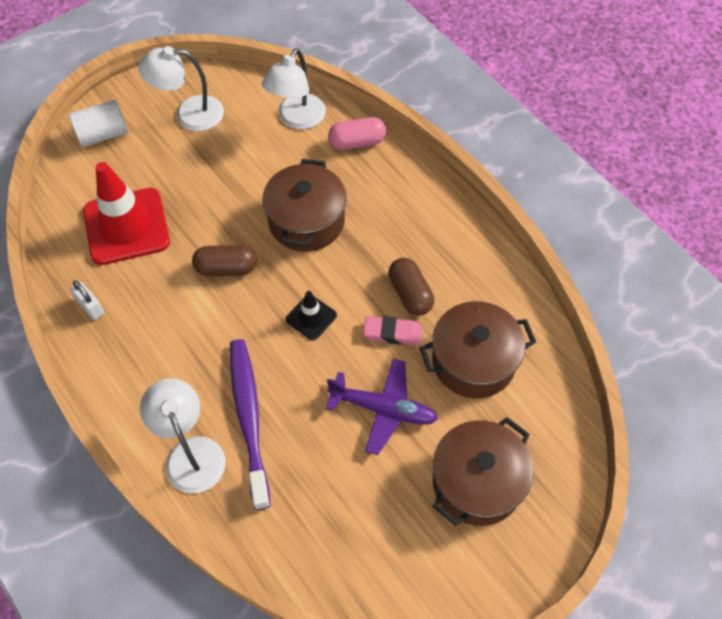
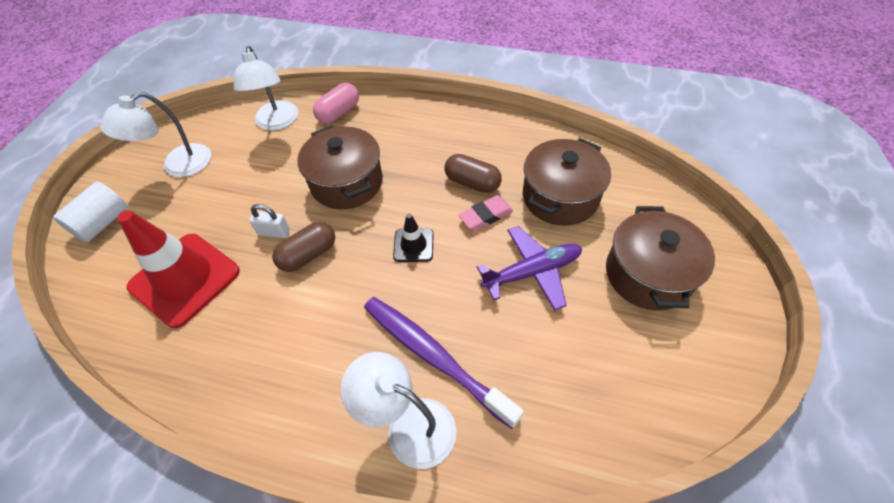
camera: 35 degrees left, 5 degrees down
(90, 307) = (200, 368): white padlock -> white padlock (274, 232)

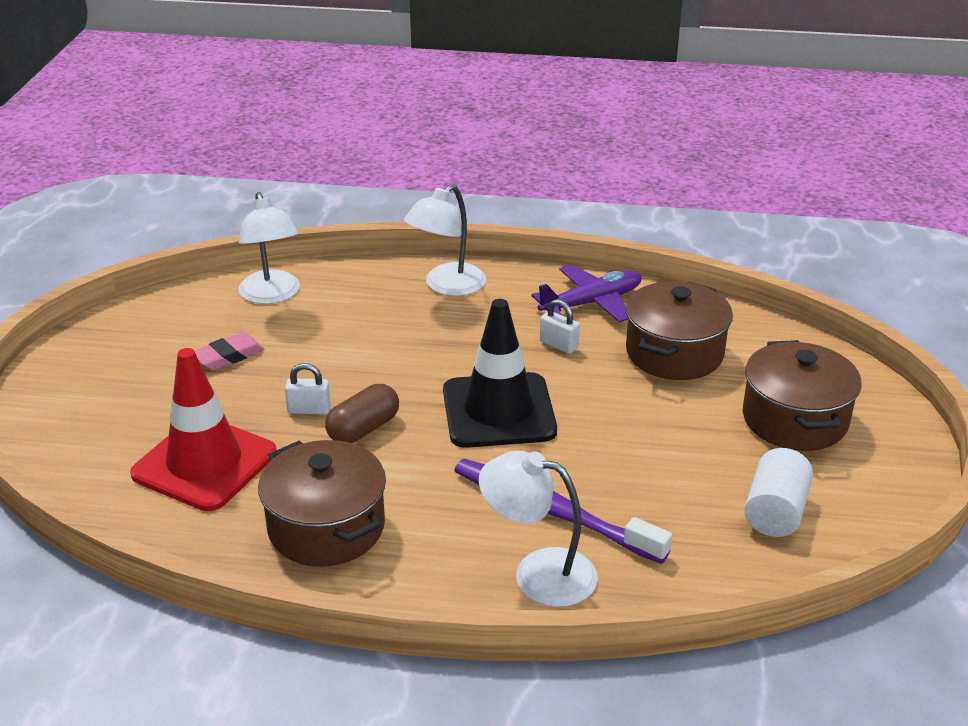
camera: 10 degrees left, 20 degrees down
(103, 223) = (64, 415): white cylinder -> white cylinder (775, 512)
(178, 166) = (147, 349): white lamp -> white lamp (447, 286)
(339, 112) = (356, 280): pink capsule -> none
(347, 182) = (391, 354): brown pot -> brown pot (326, 527)
(413, 245) = (498, 411): black traffic cone -> black traffic cone, size x2.08
(472, 182) = (559, 345): brown capsule -> white padlock
(486, 216) = (584, 377): pink eraser -> pink eraser (229, 356)
(532, 272) = (654, 426): purple plane -> purple plane (591, 303)

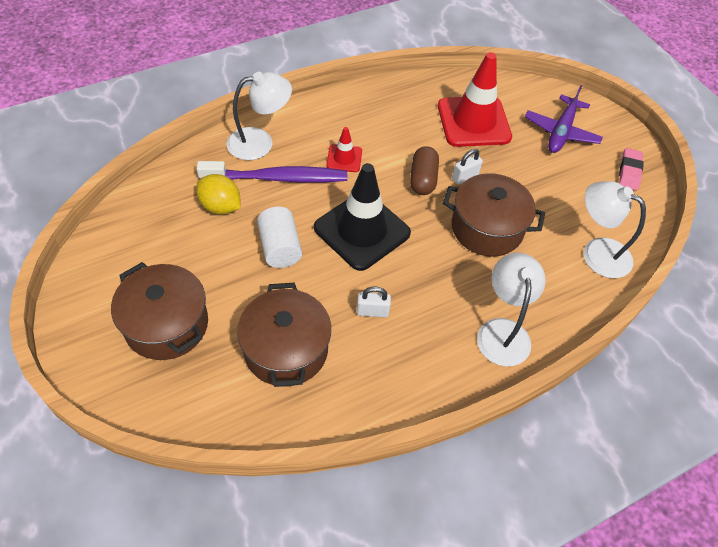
camera: 140 degrees right, 20 degrees up
(229, 356) = (552, 190): pink eraser -> pink eraser (629, 172)
(326, 527) = (379, 118): brown pot -> brown pot (487, 228)
(437, 496) = (344, 158): none -> red traffic cone
(591, 303) = (385, 375): purple plane -> purple plane (561, 132)
(658, 510) = (220, 206): none -> yellow lemon
(775, 512) = (151, 238): white cylinder -> white cylinder (280, 248)

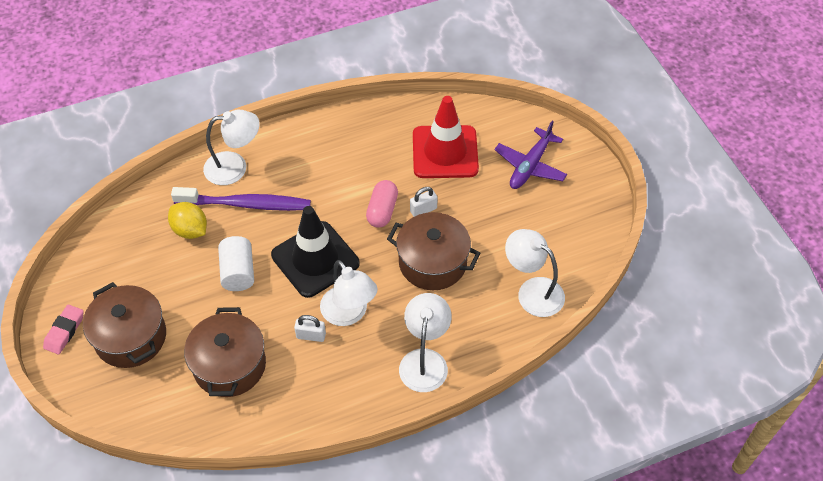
camera: 10 degrees right, 0 degrees up
(344, 158) = (311, 186): red traffic cone -> none
(409, 285) = (349, 314): none -> white lamp
(423, 179) = (382, 211): brown capsule -> pink capsule
(629, 172) = (587, 211): pink eraser -> pink eraser (64, 331)

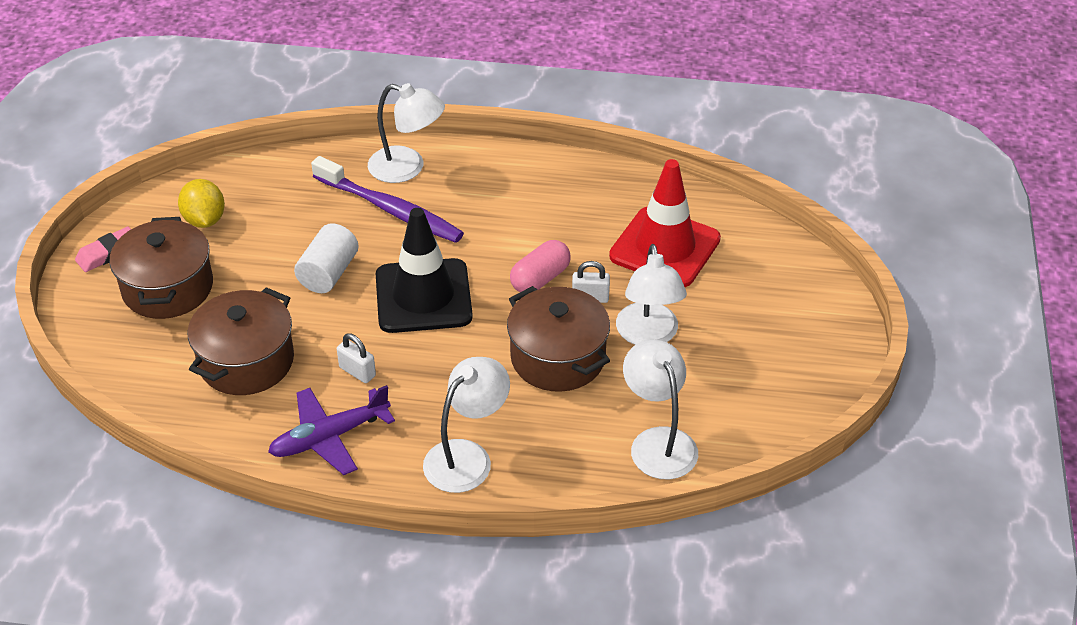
camera: 30 degrees right, 10 degrees down
(190, 230) = (310, 211): yellow lemon -> yellow lemon (204, 220)
(349, 314) = (418, 368): white lamp -> white lamp (648, 335)
(530, 166) = (762, 304): purple plane -> purple plane (329, 437)

